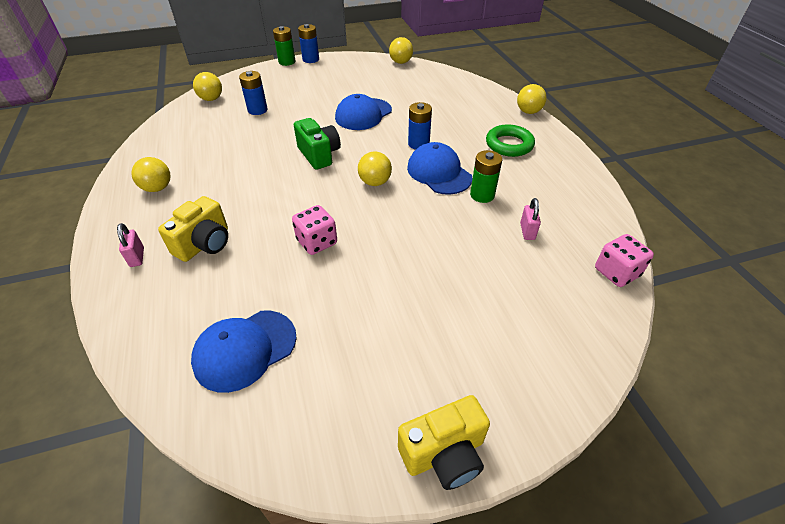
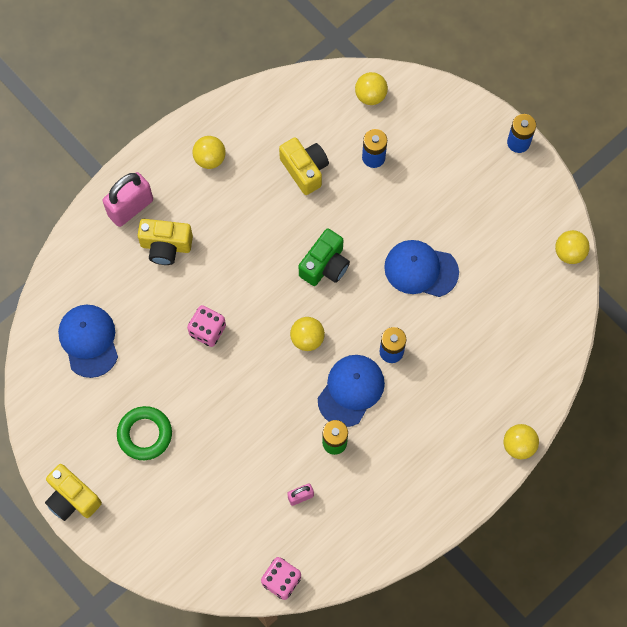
camera: 65 degrees right, 25 degrees up
(137, 257) = (130, 207): pink padlock -> pink padlock, size x1.97
(230, 142) = (305, 170): none -> yellow camera
(245, 350) = (89, 341): blue cap -> blue cap turned 45 degrees clockwise
(287, 62) = (497, 119): green battery -> none
(509, 145) = (435, 443): green ring -> green ring (145, 434)

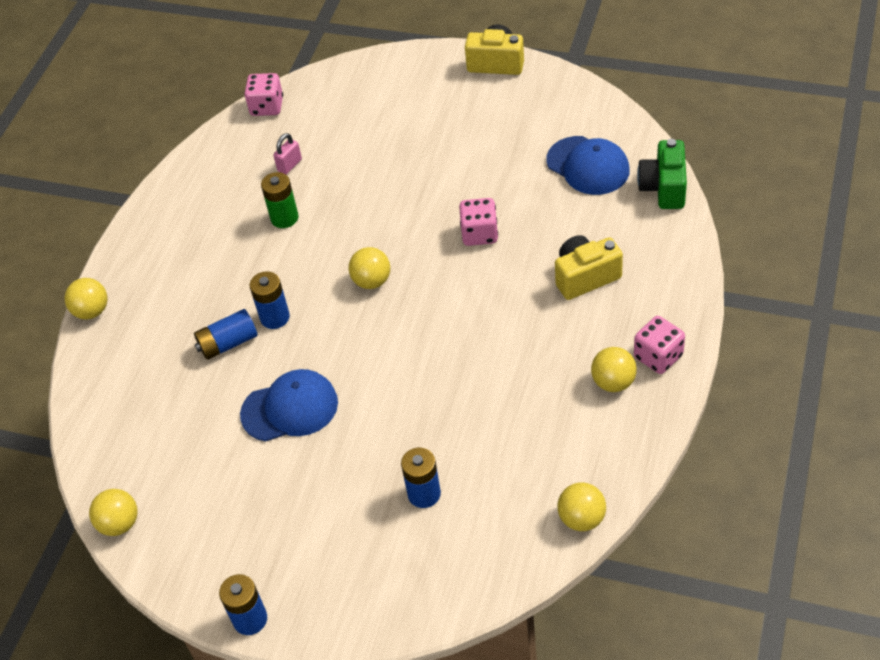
camera: 155 degrees right, 20 degrees down
(130, 207) = (655, 289): pink padlock -> none
(145, 434) = (471, 132): green ring -> none
(169, 158) = (658, 356): none -> pink dice
(305, 170) = (495, 433): yellow camera -> none
(325, 265) = (400, 353): green camera -> green camera (663, 188)
(351, 390) = (296, 264): blue cap -> none
(370, 96) = (478, 564): yellow ball -> yellow ball (581, 518)
(435, 350) = (228, 343): none -> blue battery

